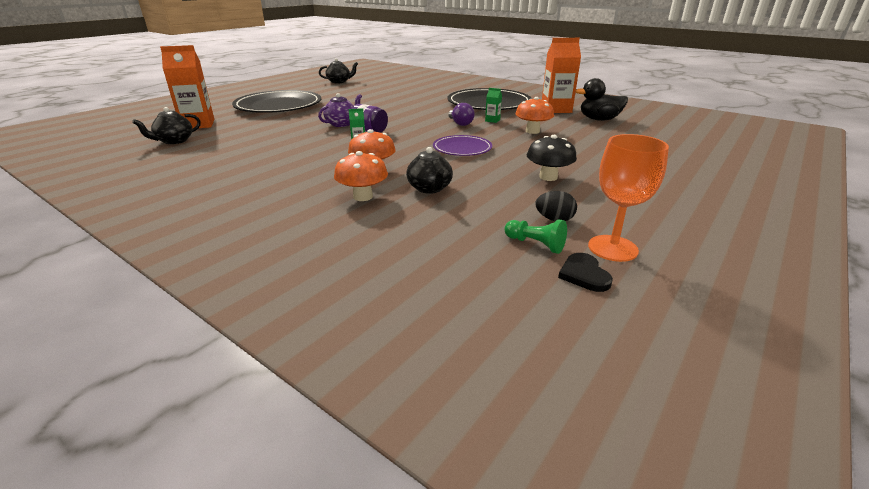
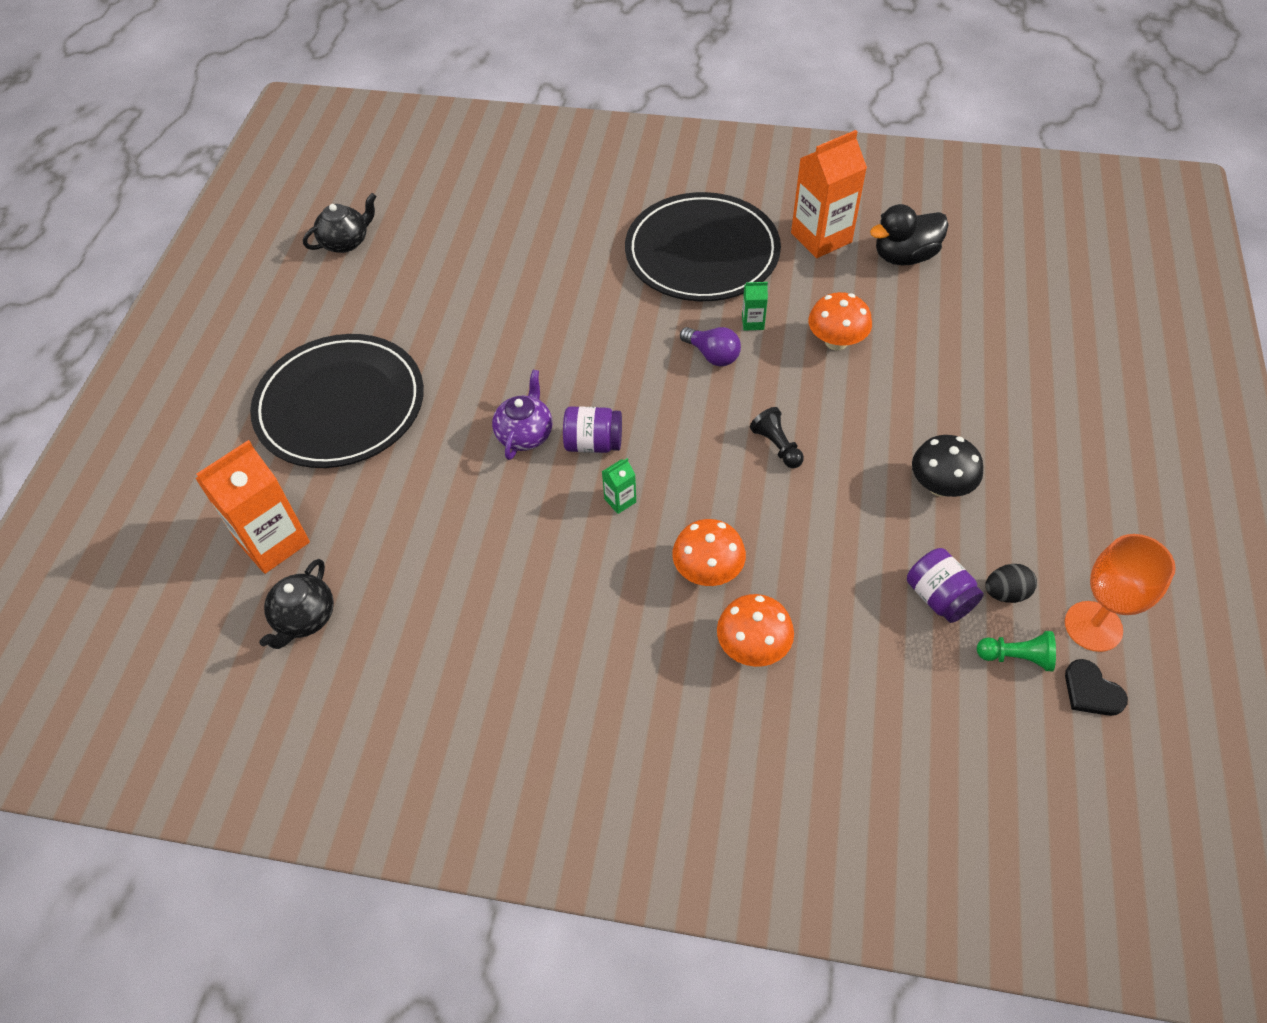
camera: 25 degrees left, 25 degrees up
(430, 188) = (819, 585): black teapot -> none
(462, 148) = (776, 446): purple plate -> black pawn
(503, 210) = (939, 597): none -> purple jar

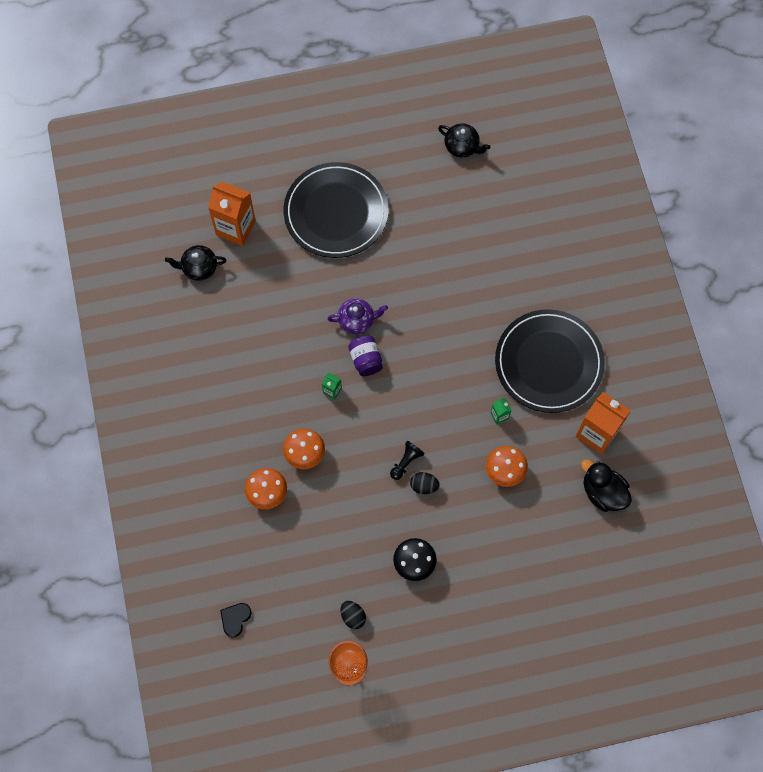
camera: 65 degrees right, 15 degrees up
(712, 355) = (461, 401): purple light bulb -> none
(822, 436) = (424, 486): none -> black egg
(939, 597) = (336, 581): purple jar -> none
(1016, 657) = (313, 630): green pawn -> none
(1091, 691) = (307, 674): black heart -> black heart (235, 619)

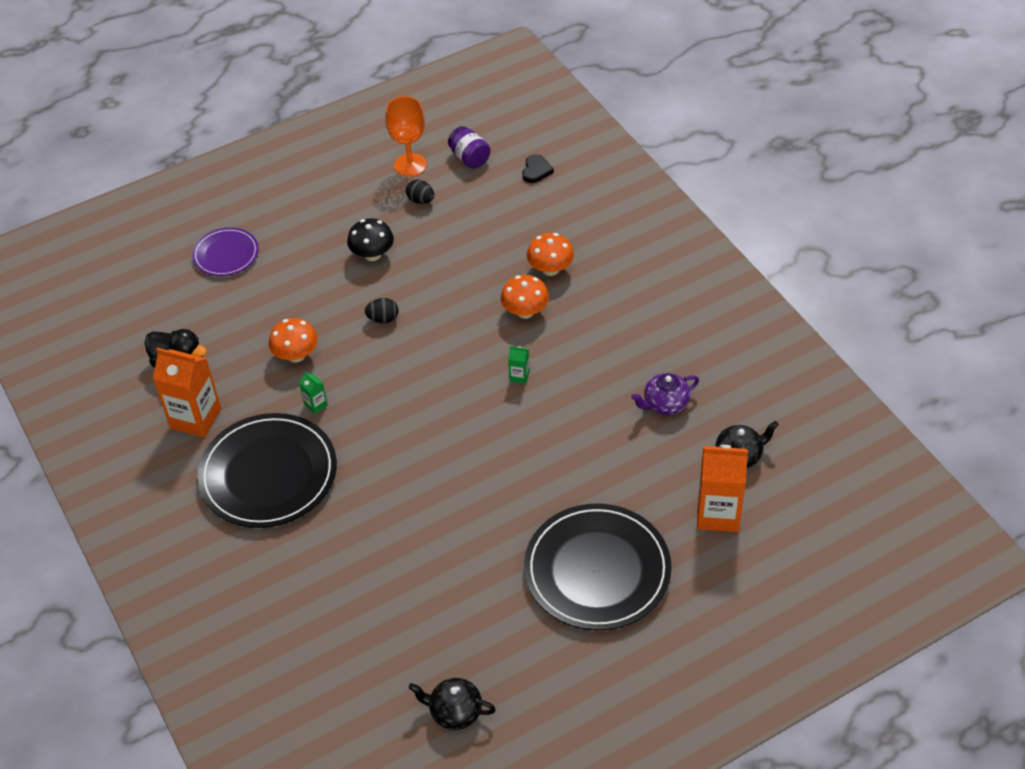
camera: 165 degrees right, 20 degrees down
(357, 320) = (519, 454): purple teapot -> purple teapot (665, 404)
(366, 360) = (492, 416): purple jar -> purple jar (469, 158)
(406, 462) = (410, 334): black pawn -> none
(544, 609) = (226, 254): none -> purple plate

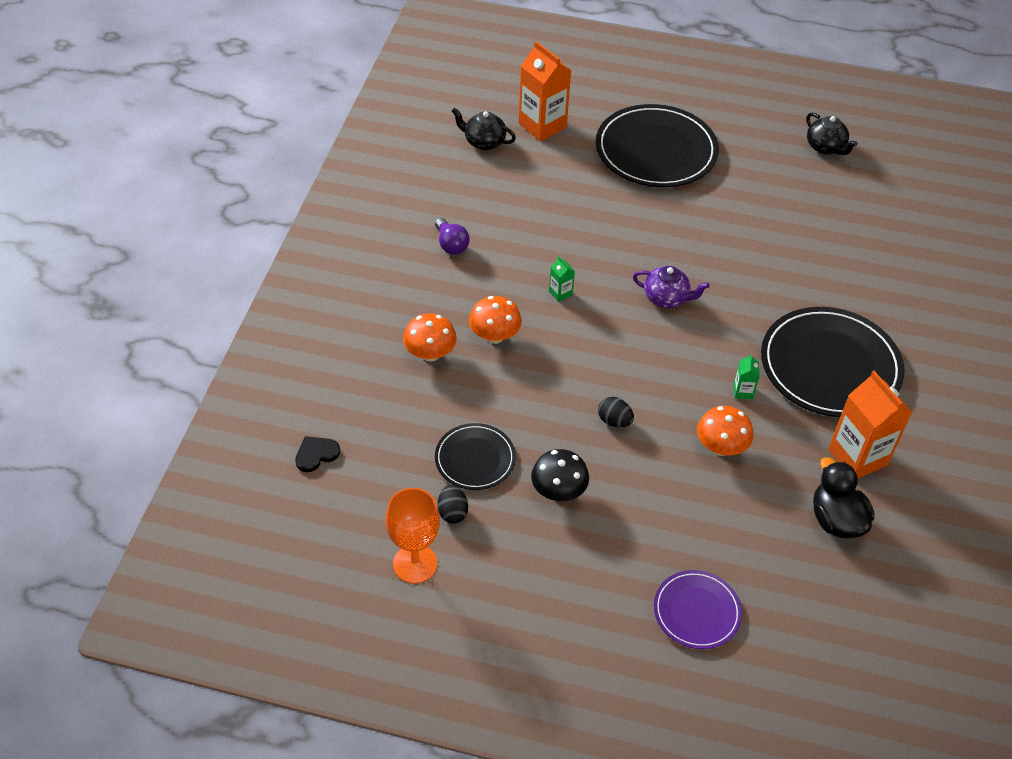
camera: 140 degrees left, 0 degrees up
(443, 234) = (475, 459): none -> black plate
(469, 158) = (353, 521): purple jar -> none
(640, 350) = (451, 244): none -> purple light bulb
(665, 404) = (485, 201): purple teapot -> purple teapot (666, 298)

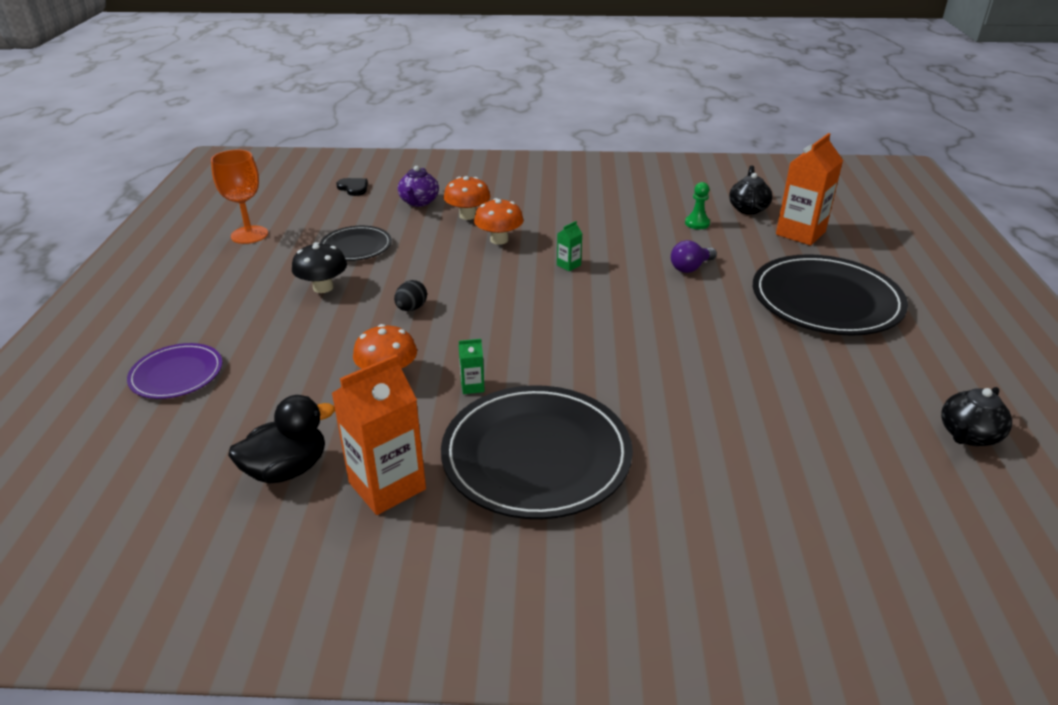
camera: 80 degrees right, 15 degrees down
(451, 244) = (601, 209): purple light bulb -> purple light bulb (690, 267)
(452, 512) = (299, 243): black egg -> none
(503, 184) = (697, 223): none -> green pawn
(666, 298) = (593, 325): purple teapot -> purple teapot (419, 202)

